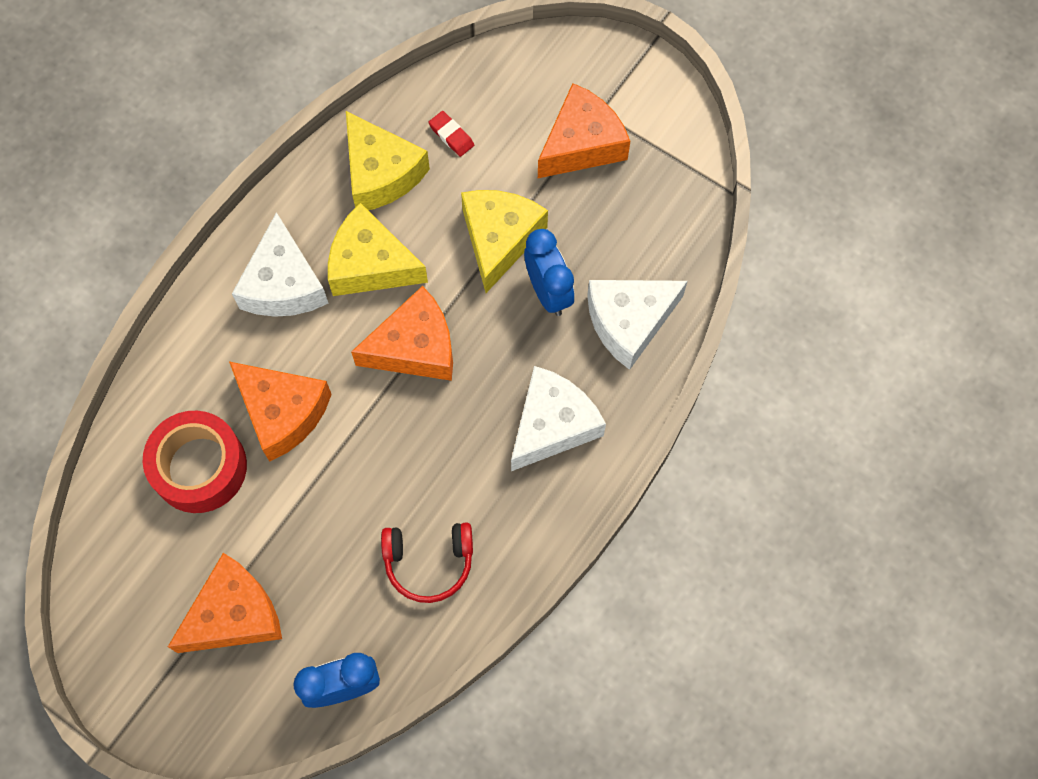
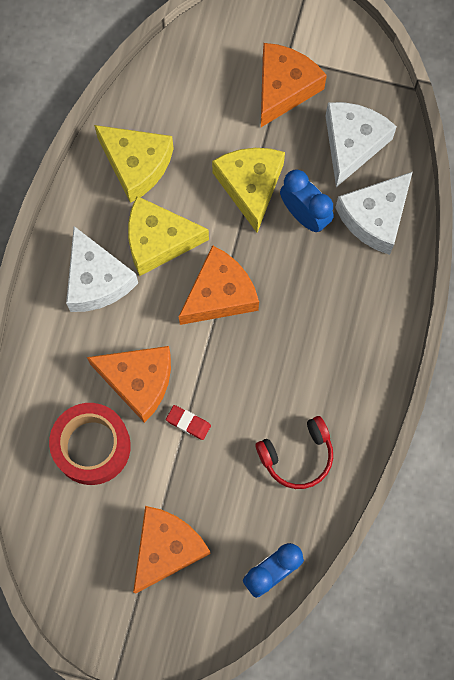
camera: 20 degrees left, 5 degrees up
(451, 135) = (179, 115): red eraser -> red eraser (188, 423)
(552, 425) = (348, 318): white cheese -> white cheese (352, 144)

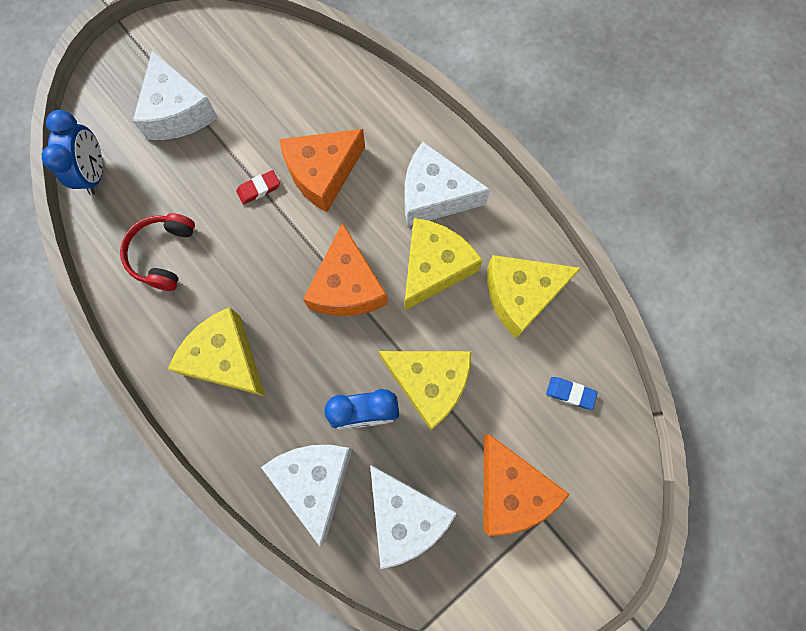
camera: 125 degrees right, 0 degrees up
(92, 446) = (298, 108): red tape -> none
(167, 548) = (177, 112): orange cheese -> white cheese
(187, 88) = (570, 393): none -> blue eraser
(340, 342) = (226, 359): none -> yellow cheese

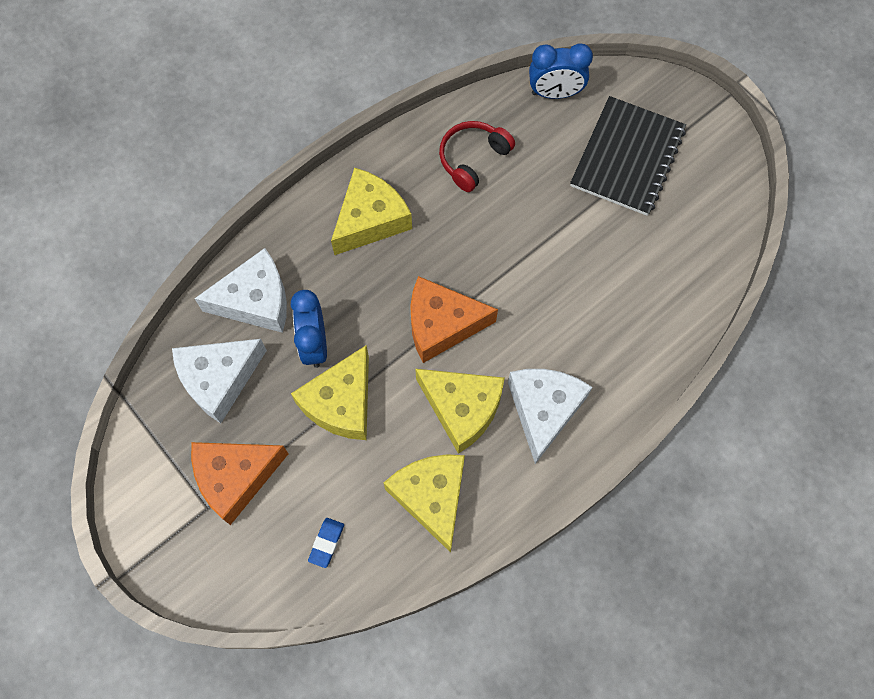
camera: 90 degrees right, 5 degrees down
(163, 254) = (473, 159): red headphones -> red headphones turned 60 degrees counterclockwise
(177, 112) = (627, 158): white cheese -> black notebook
(259, 189) = (544, 238): red eraser -> none
(322, 173) = (565, 297): orange cheese -> none

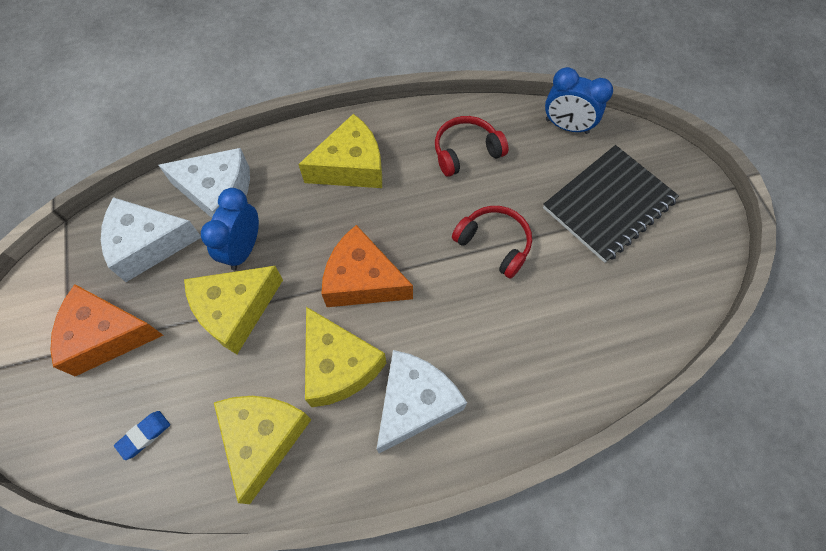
camera: 25 degrees right, 5 degrees down
(542, 239) = (494, 244): none -> red headphones

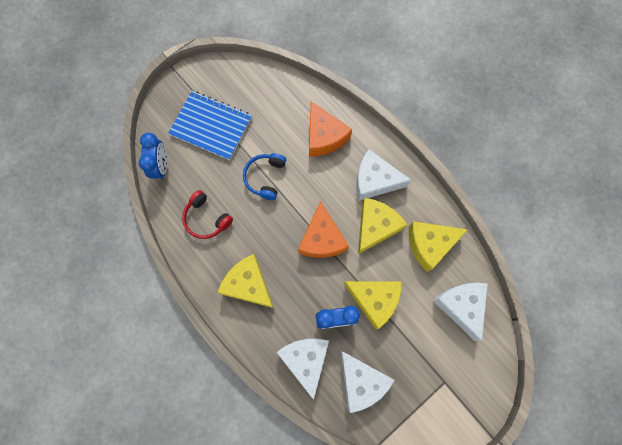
camera: 115 degrees left, 10 degrees up
(107, 335) = (425, 365): orange cheese -> orange cheese (324, 137)
(144, 435) = (461, 306): blue eraser -> white cheese
(494, 244) = (265, 177): red headphones -> blue headphones
(608, 204) = (211, 126): black notebook -> blue notebook

